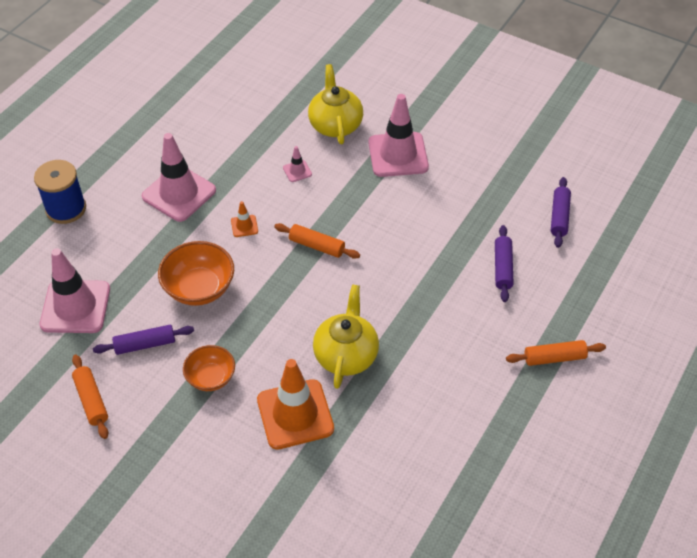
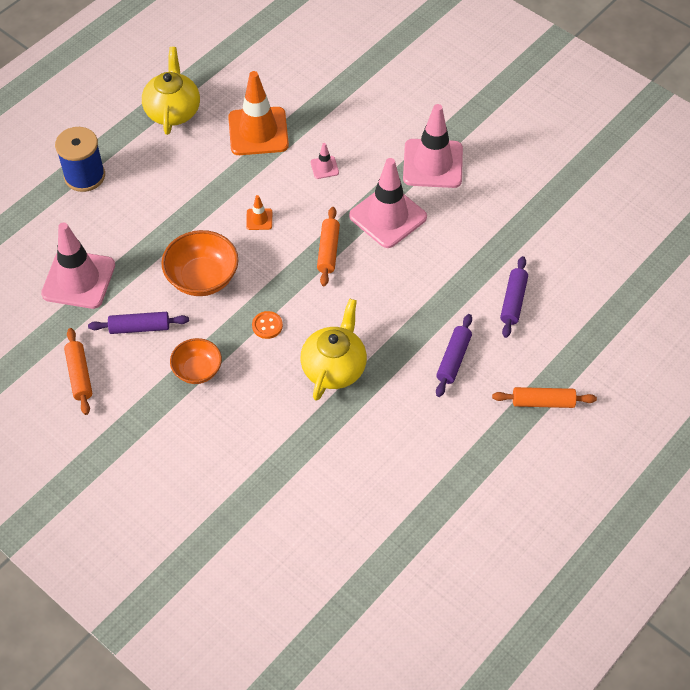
camera: 10 degrees right, 5 degrees up
(179, 193) = (199, 175): pink traffic cone -> pink traffic cone (388, 216)
(272, 324) = (267, 326): none -> orange button
(295, 414) = (272, 419): orange traffic cone -> orange traffic cone (258, 131)
(317, 246) = (328, 251): orange rolling pin -> orange rolling pin turned 60 degrees clockwise
(335, 125) = (374, 122): yellow teapot -> yellow teapot (173, 111)
(559, 217) = (586, 255): purple rolling pin -> purple rolling pin (453, 359)

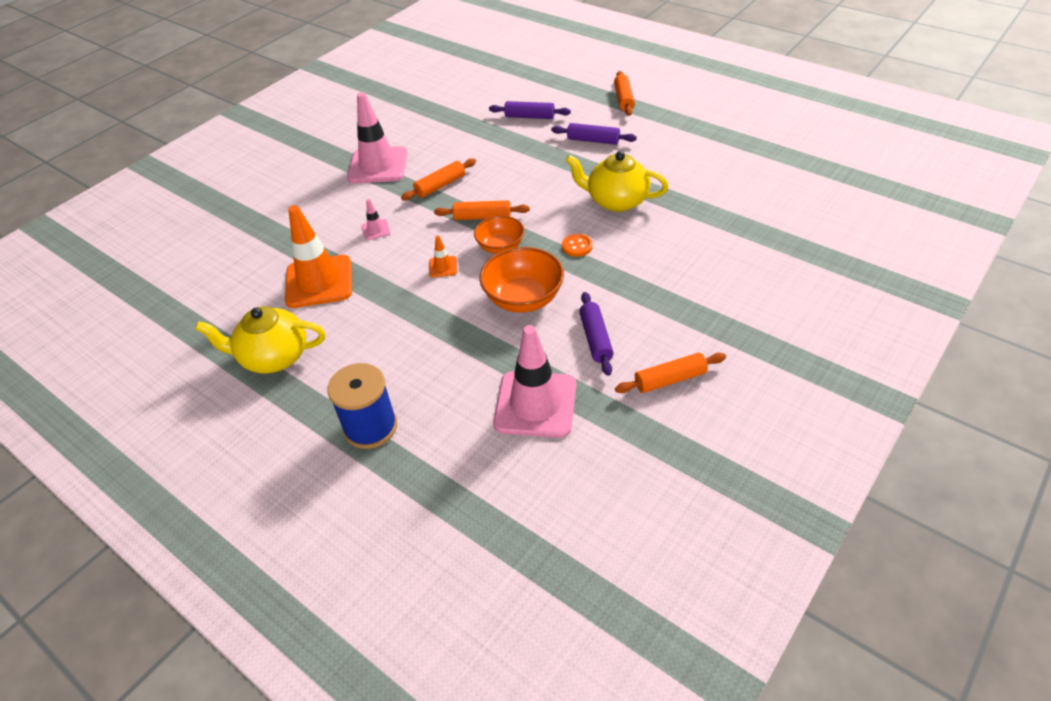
camera: 90 degrees left, 10 degrees down
(197, 370) = (640, 287): orange bowl -> orange bowl (500, 247)
(388, 216) = (440, 186): pink traffic cone -> orange rolling pin

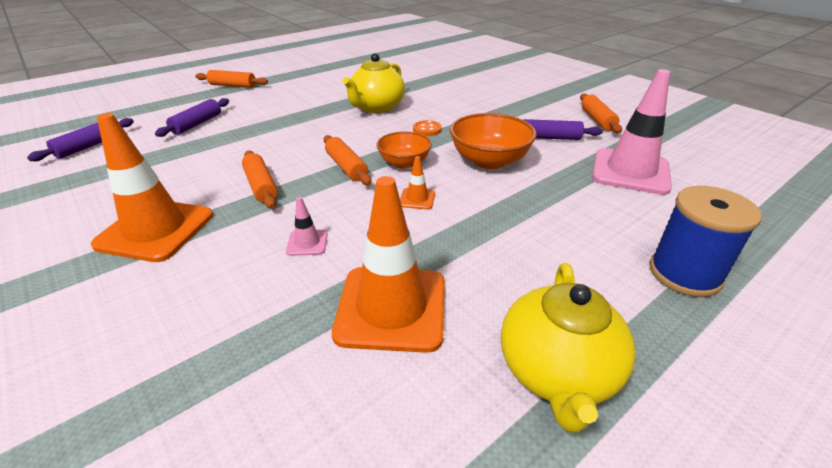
camera: 80 degrees left, 10 degrees down
(378, 166) = (155, 230): pink traffic cone -> orange traffic cone
(482, 217) = (346, 167): orange rolling pin -> orange rolling pin turned 45 degrees counterclockwise
(593, 140) = (278, 104): purple rolling pin -> purple rolling pin (88, 146)

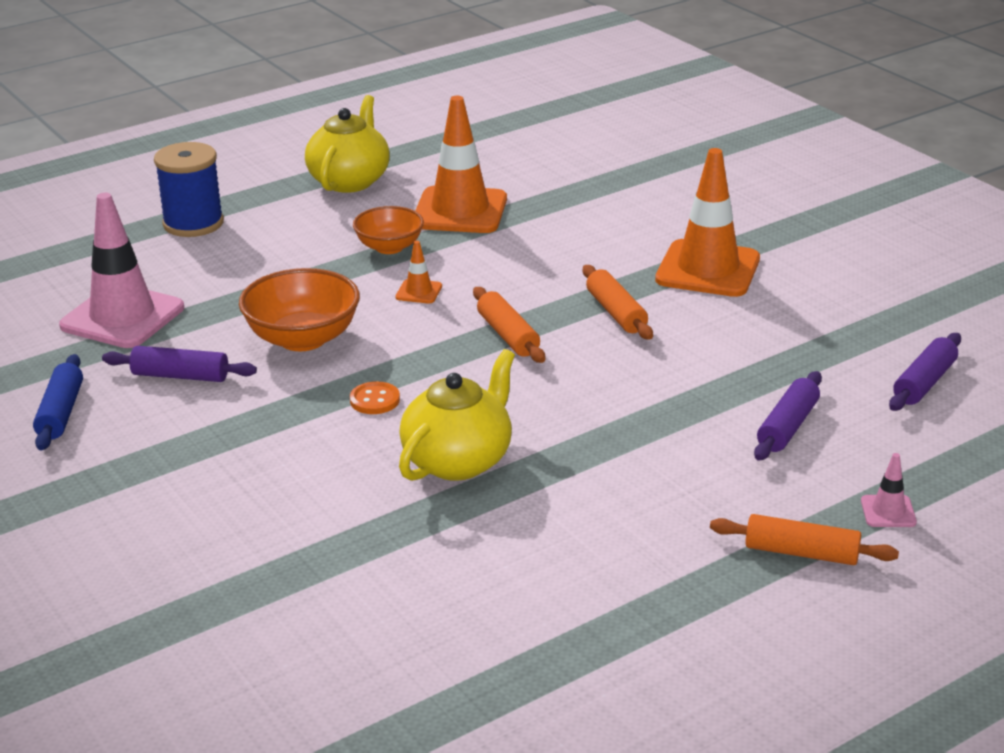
camera: 175 degrees left, 5 degrees down
(307, 243) = (541, 254): pink traffic cone -> pink traffic cone (888, 511)
(404, 163) = (425, 339): orange bowl -> orange bowl (389, 247)
(597, 120) = (61, 413): orange rolling pin -> blue rolling pin

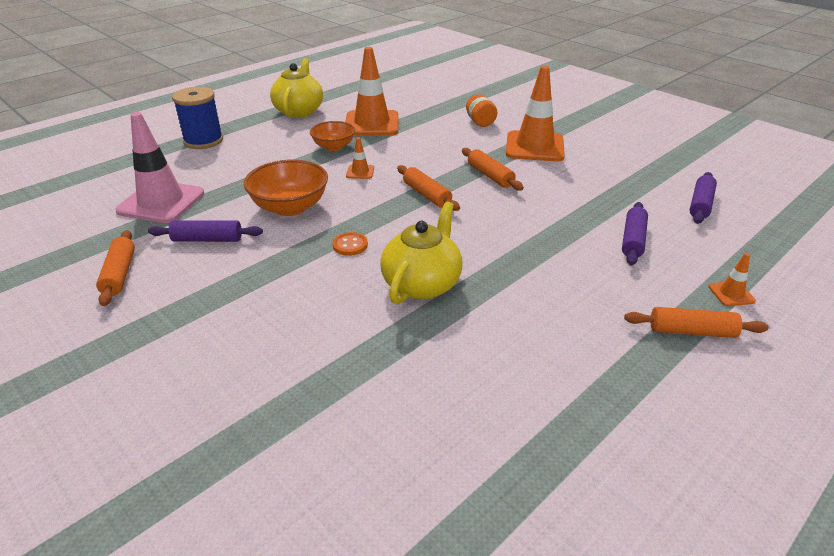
camera: 10 degrees left, 5 degrees up
(61, 413) = (119, 274): blue rolling pin -> orange rolling pin
(637, 219) = (480, 122): none -> orange jar
(888, 511) = (731, 294): pink traffic cone -> orange traffic cone

